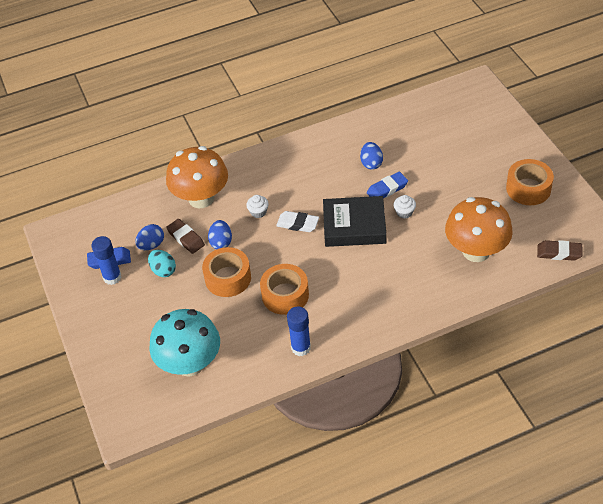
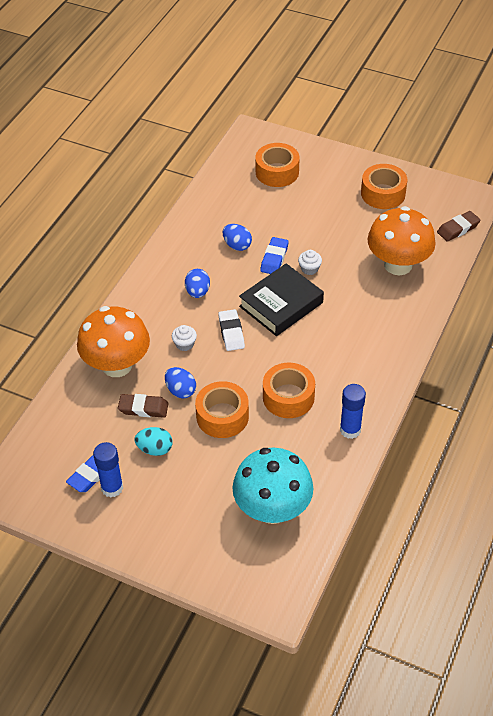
camera: 45 degrees left, 0 degrees up
(151, 245) = (117, 435): blue egg -> blue egg (197, 292)
(297, 224) = (231, 332): white eraser -> white eraser turned 75 degrees counterclockwise
(462, 125) = (277, 172): none -> orange tape

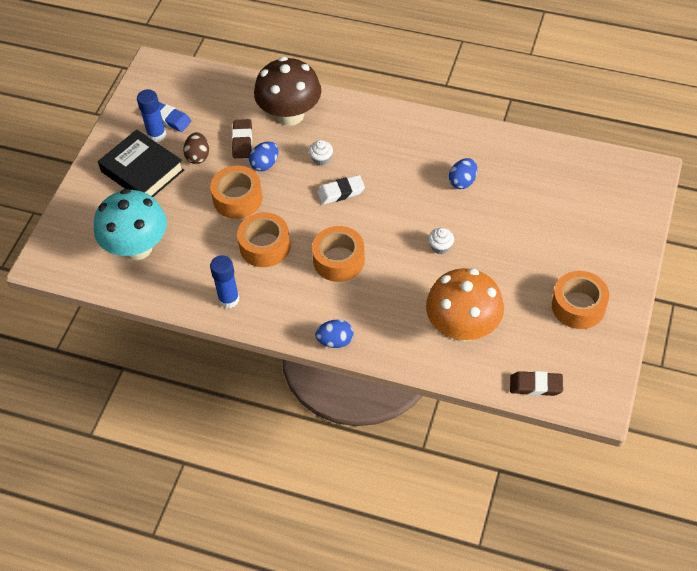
camera: 85 degrees right, 5 degrees up
(117, 365) = (290, 115): orange mushroom -> brown mushroom
(155, 449) = (198, 156): turquoise egg -> brown egg
(197, 292) = (390, 159): blue egg -> blue egg (335, 341)
(274, 258) = (449, 215): blue eraser -> none
(277, 172) = (587, 202): orange tape -> orange tape (339, 260)
(281, 304) = (385, 228): black book -> black book (142, 171)
(458, 229) = (535, 386): brown eraser -> brown eraser turned 45 degrees counterclockwise

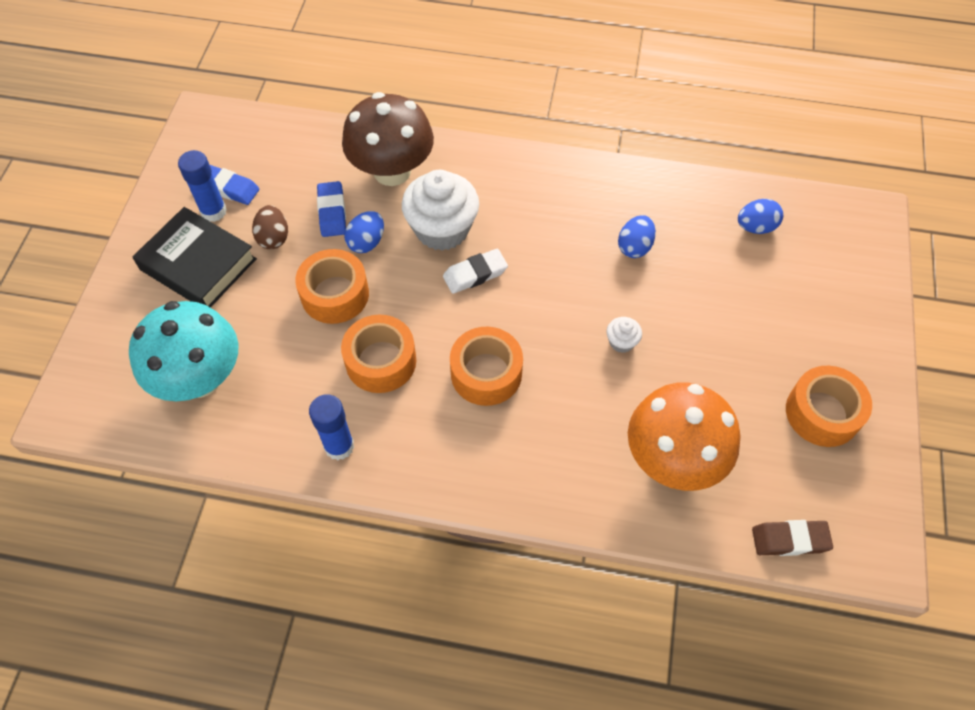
camera: 10 degrees left, 5 degrees up
(242, 141) = (332, 212): brown eraser -> blue eraser
(321, 159) = (442, 229): white cupcake -> white cupcake, size x2.29
(335, 341) = (499, 497): blue egg -> blue egg (755, 227)

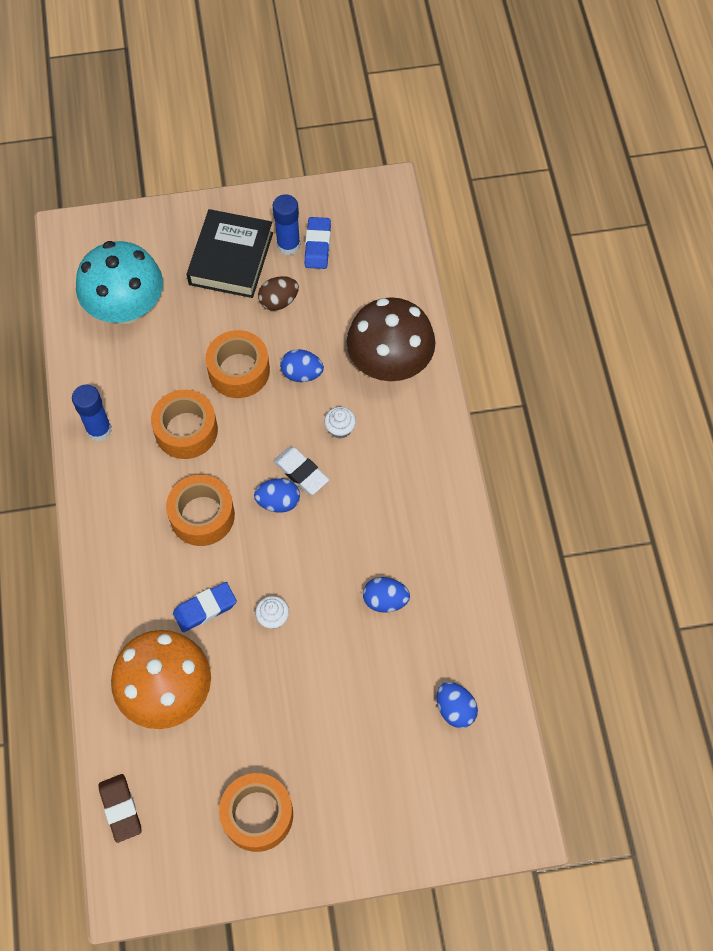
camera: 70 degrees right, 5 degrees up
(332, 212) = (323, 334): blue eraser -> blue eraser (205, 609)
(442, 229) = (340, 428): white cupcake -> white cupcake, size x0.44
(499, 302) = (278, 502): none -> blue egg

